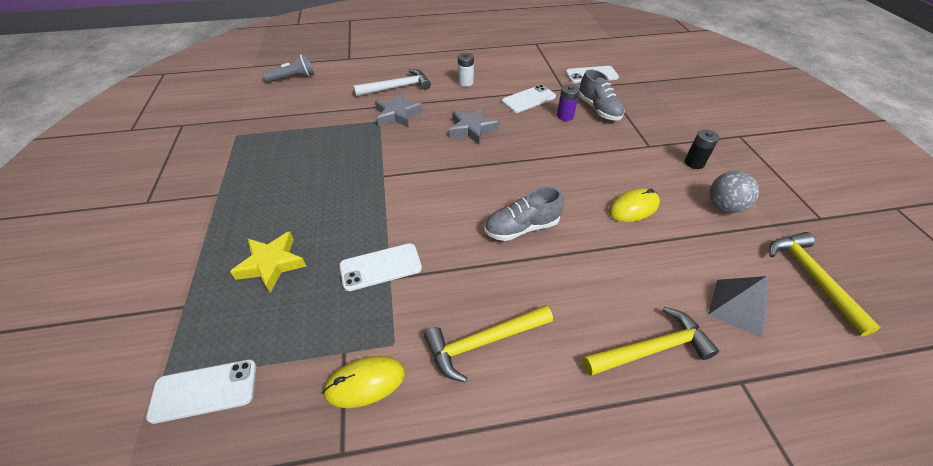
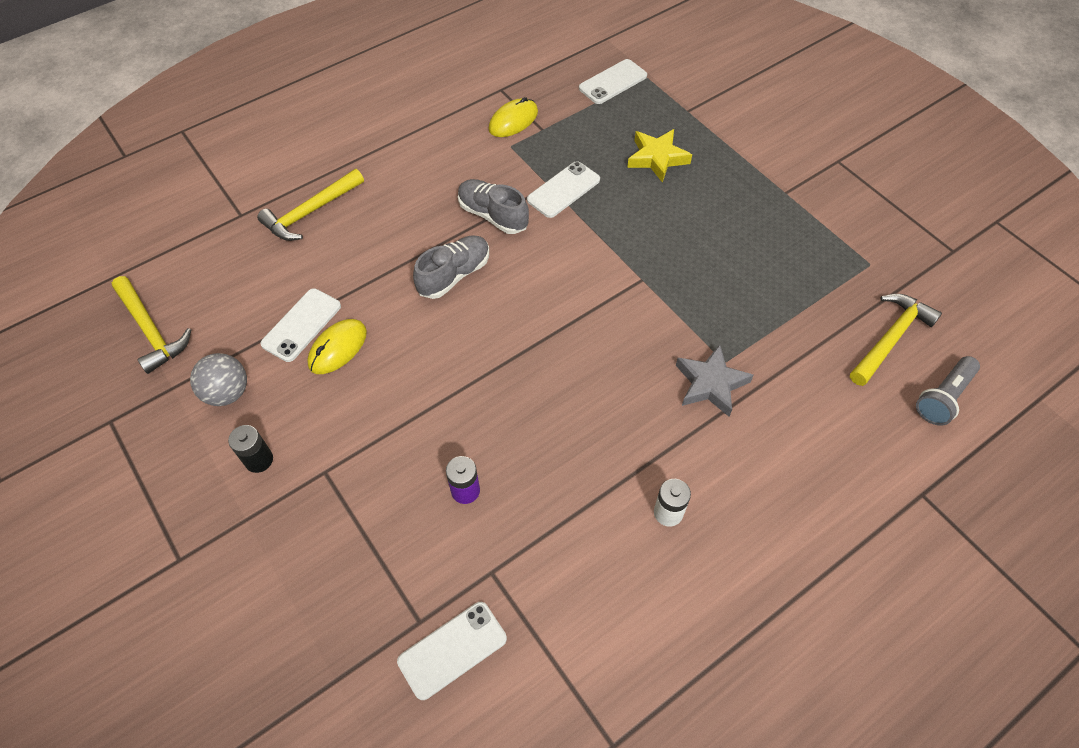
camera: 155 degrees right, 10 degrees up
(397, 87) = (765, 447): white hammer -> none
(472, 129) = (588, 399): grey star -> none
(483, 342) = (444, 170): yellow hammer -> yellow hammer (890, 338)
(528, 99) = (539, 511): white phone -> white phone (301, 325)
(598, 109) = (415, 533): grey shoe -> grey shoe (493, 215)
(738, 307) = (232, 272): grey pyramid -> none

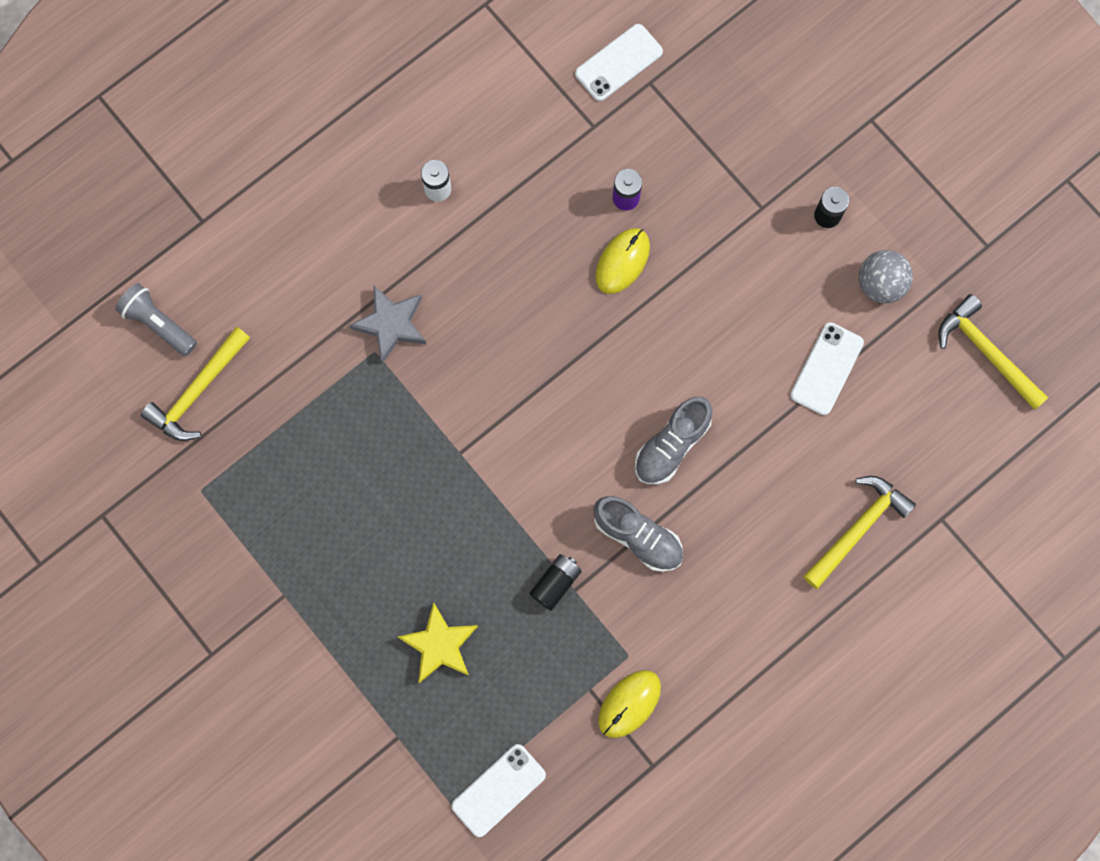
camera: 175 degrees right, 20 degrees up
(338, 348) = (781, 342): yellow mouse -> yellow mouse (622, 261)
(563, 190) = (555, 583): white phone -> black battery
(943, 397) = (159, 324): grey flashlight -> grey flashlight turned 90 degrees counterclockwise

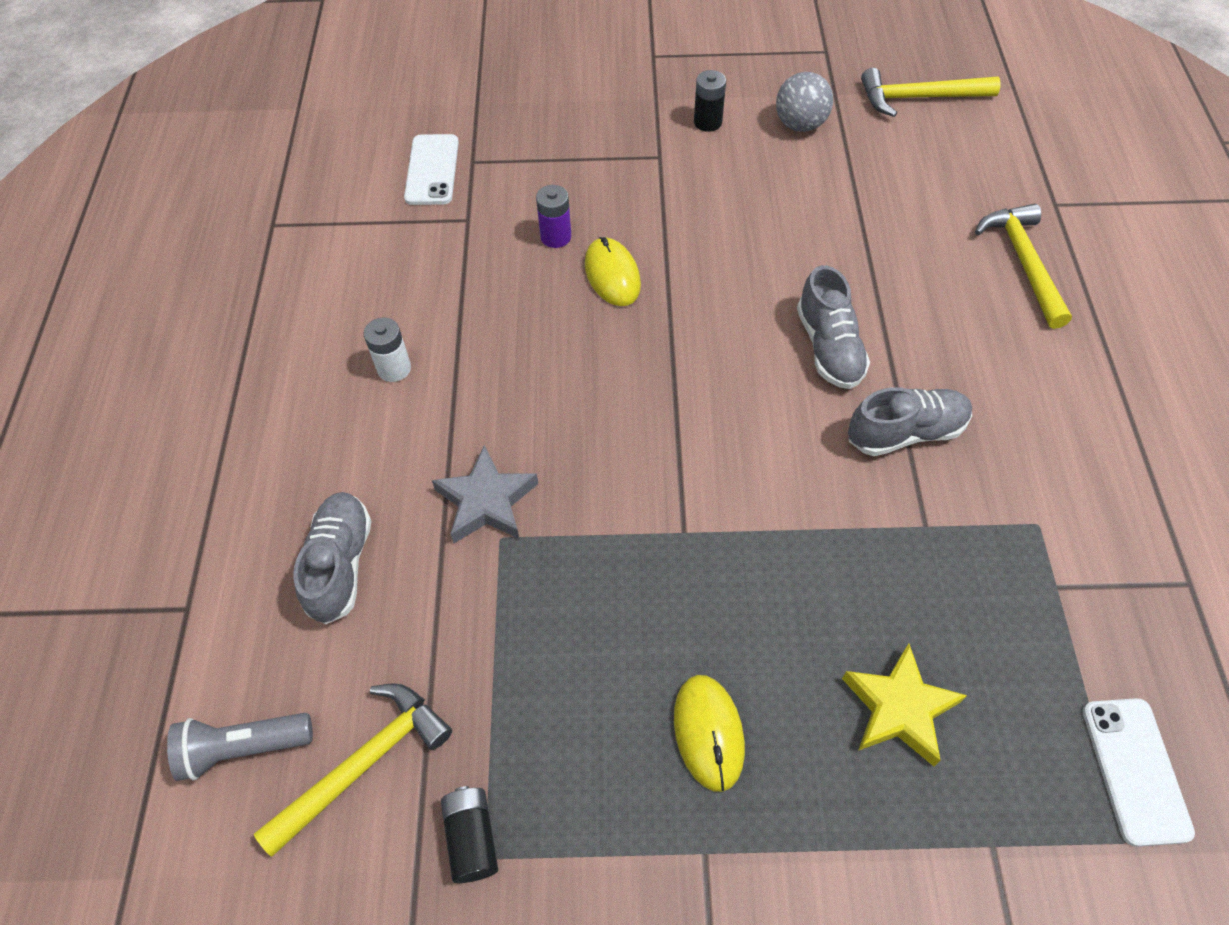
camera: 50 degrees left, 20 degrees down
(197, 391) = (364, 764): yellow hammer -> yellow hammer turned 120 degrees counterclockwise
(289, 278) = (340, 565): none -> grey shoe
(555, 583) = (905, 538): black battery -> black battery (472, 838)
(629, 704) = (1098, 558): yellow mouse -> yellow mouse (708, 733)
(826, 369) = (847, 198): white phone -> none

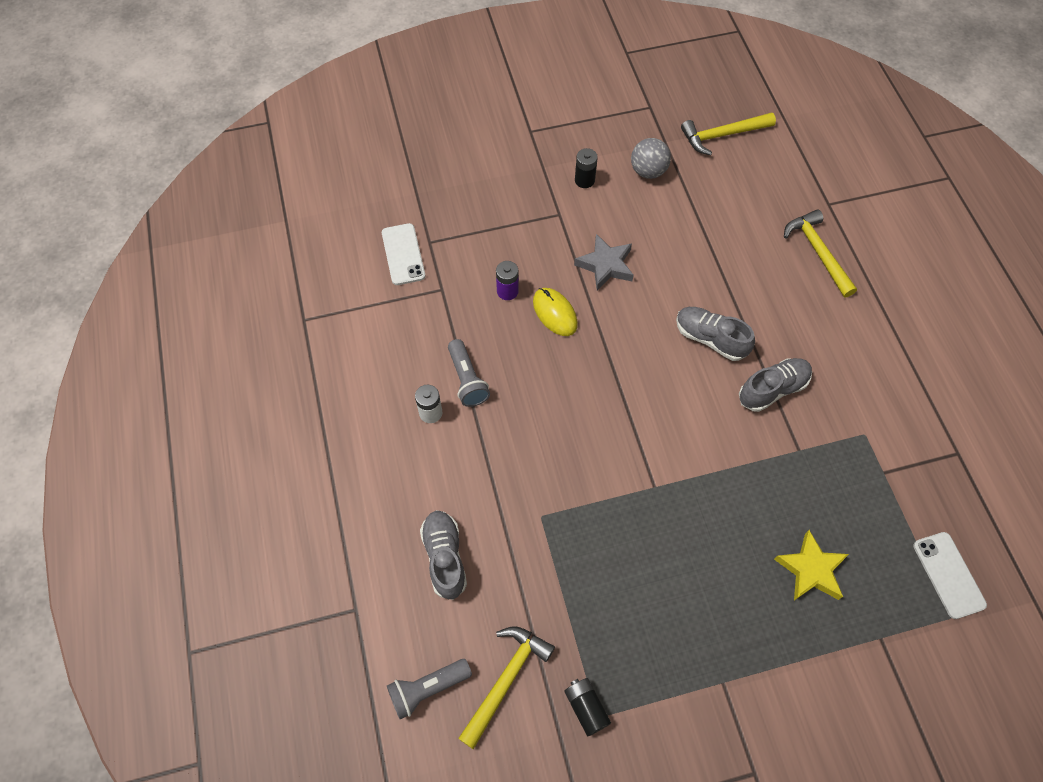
camera: 15 degrees left, 5 degrees up
(460, 336) = (467, 379): none -> grey flashlight
(486, 501) = (524, 494): grey star -> grey star (605, 265)
(708, 733) = (705, 611): yellow mouse -> none
(829, 347) = (710, 339): grey shoe -> grey shoe turned 150 degrees clockwise

